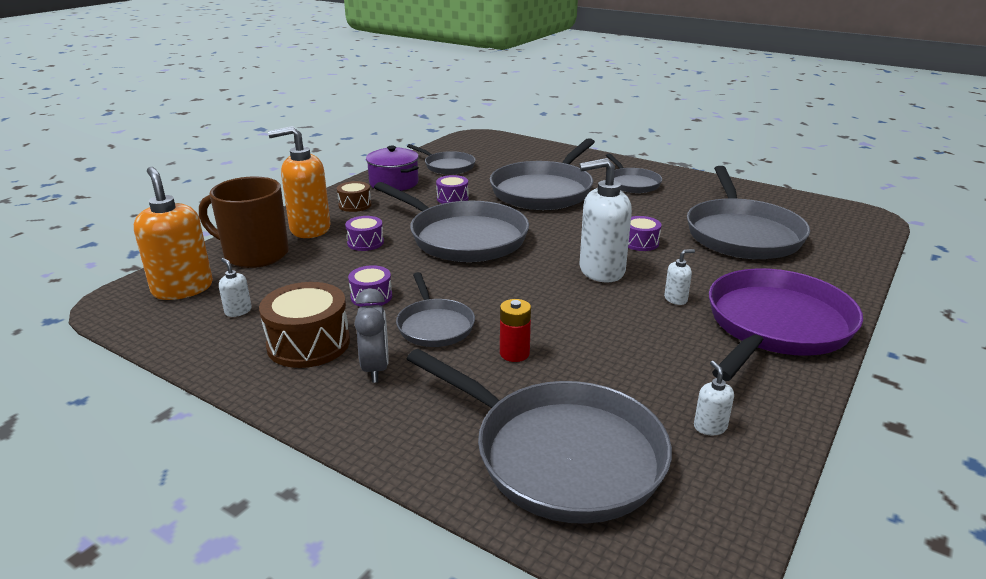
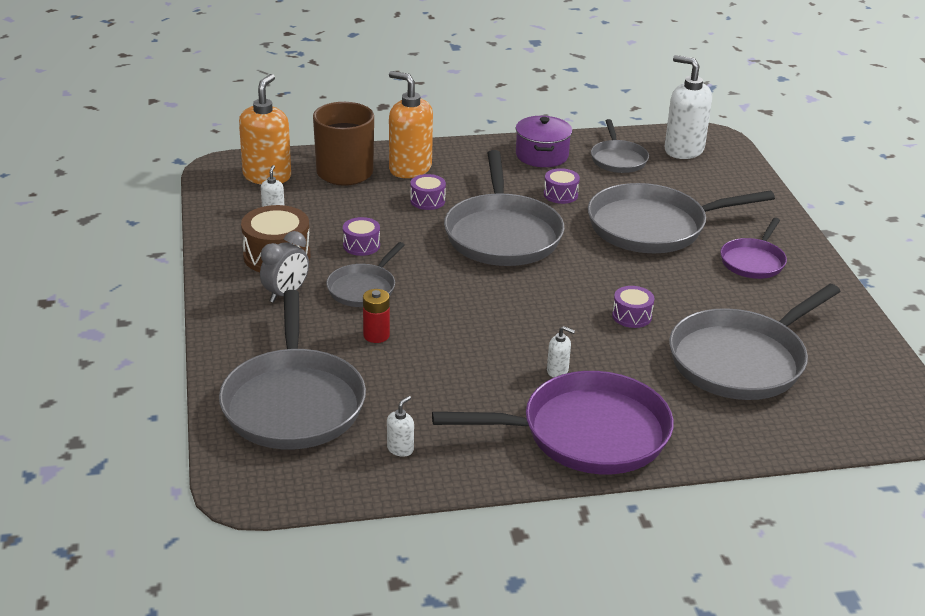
camera: 45 degrees right, 5 degrees up
(355, 205) = (476, 162): brown drum -> none
(601, 271) = (549, 318): white soap dispenser -> white soap dispenser (683, 150)
(632, 183) = (753, 261): grey pan -> purple pan

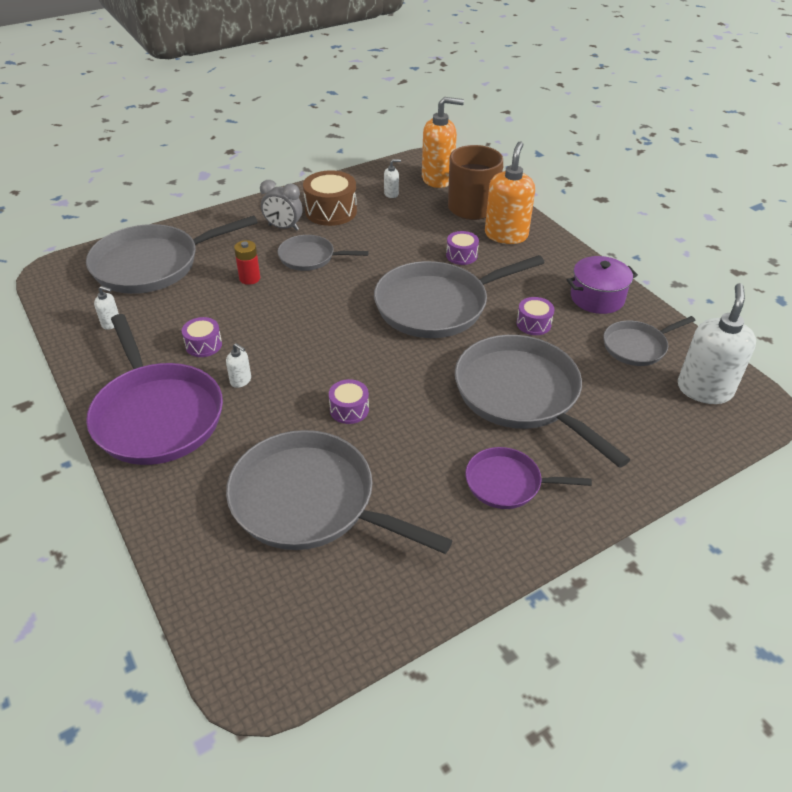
camera: 70 degrees right, 10 degrees up
(361, 245) = (370, 242): purple drum -> purple drum (203, 345)
(557, 371) = (241, 380): white soap dispenser -> white soap dispenser turned 60 degrees counterclockwise

